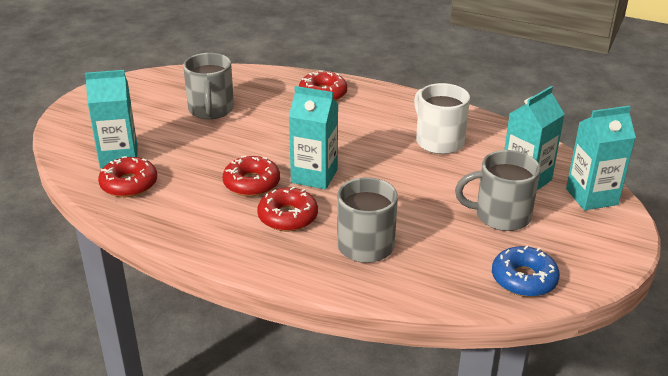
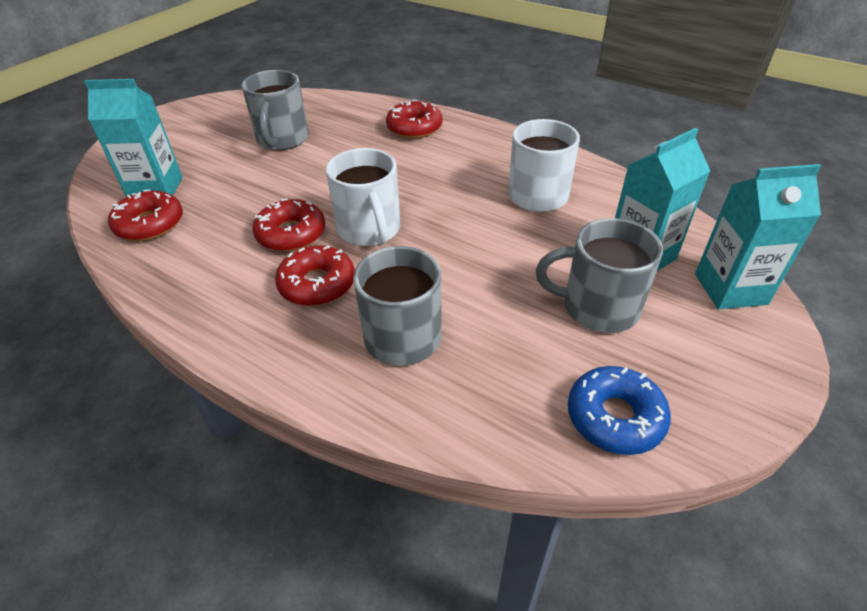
camera: 10 degrees right, 10 degrees up
(314, 176) = (369, 230): turquoise carton -> white mug

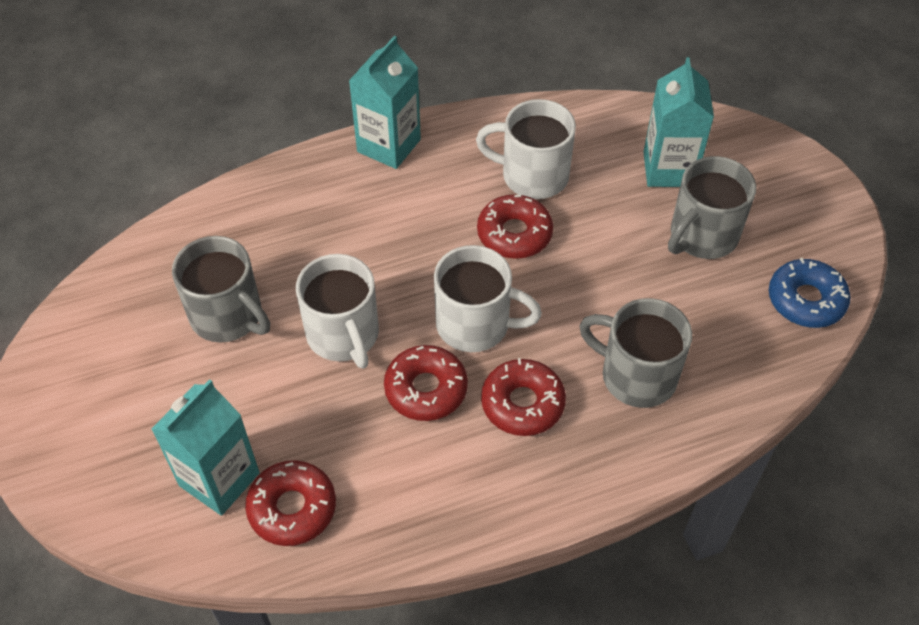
camera: 55 degrees left, 10 degrees up
(306, 183) = (344, 335): none -> white mug
(414, 128) = (325, 191): red donut -> red donut (514, 234)
(730, 289) = (743, 148): turquoise carton -> turquoise carton (389, 145)

